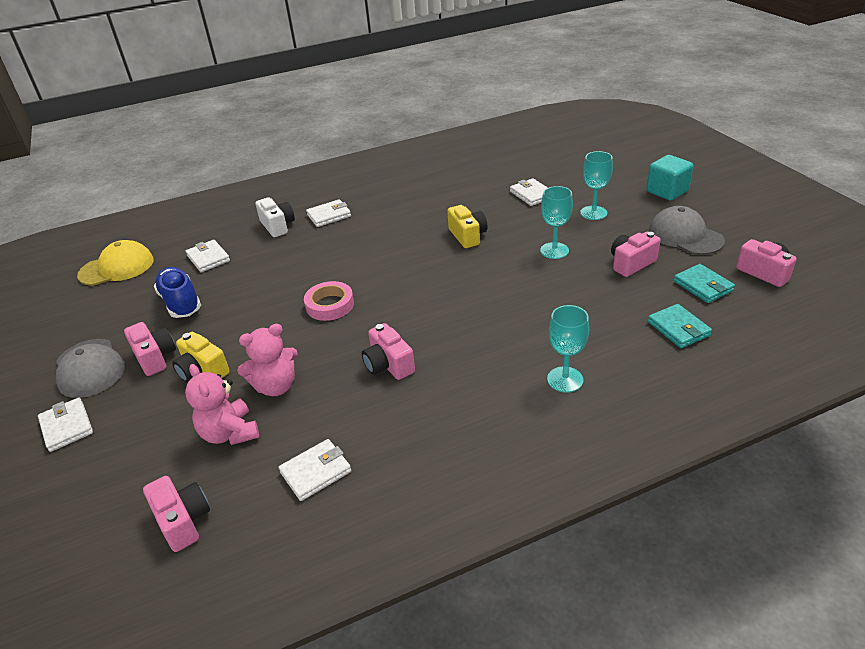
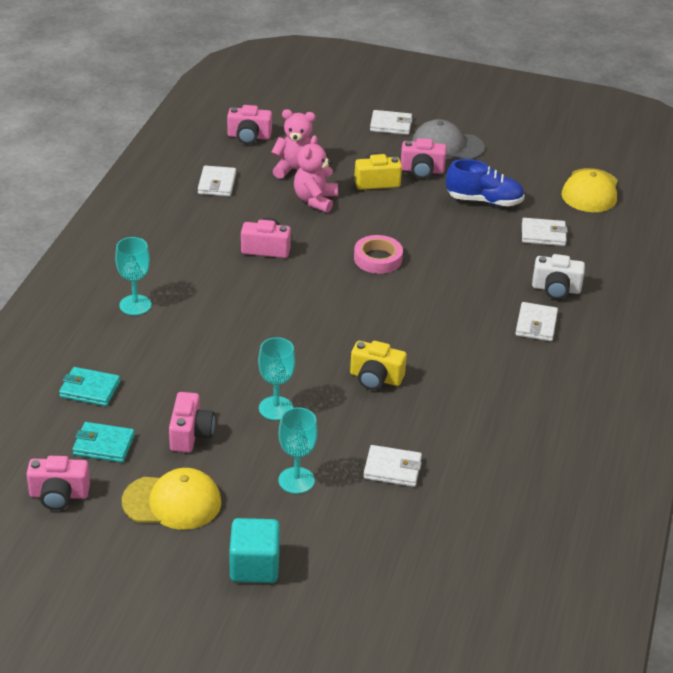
camera: 125 degrees right, 0 degrees up
(685, 236) = (172, 502): grey cap -> yellow cap

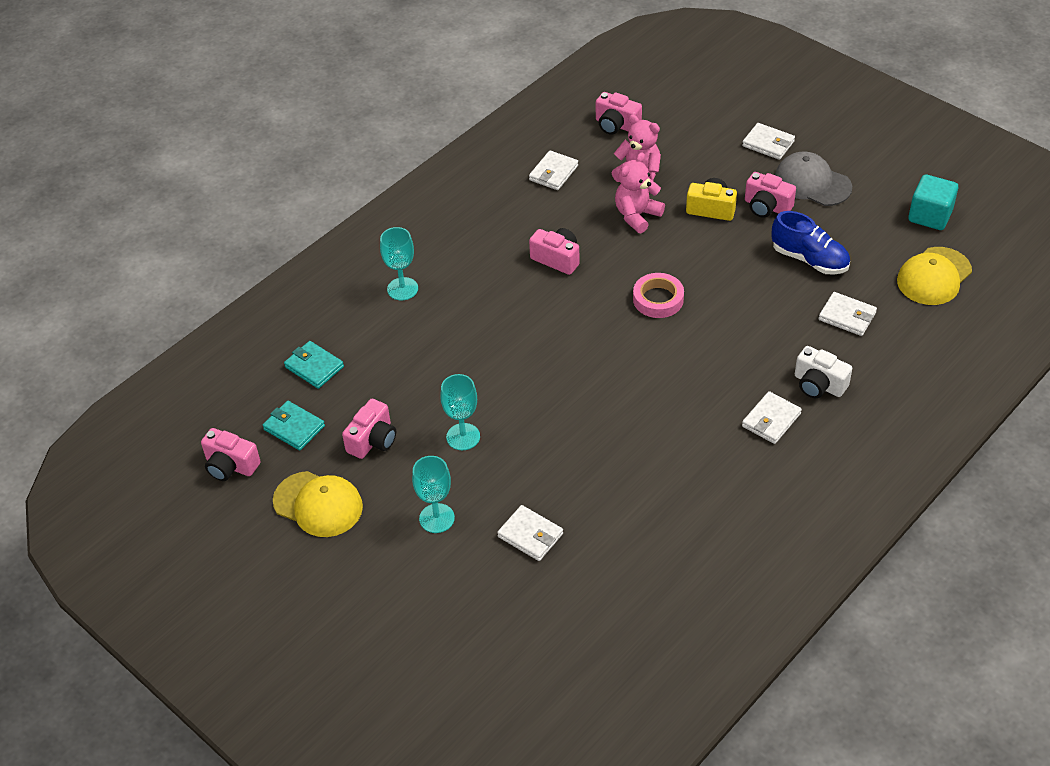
camera: 30 degrees right, 10 degrees up
(254, 566) = (350, 593): turquoise cube -> turquoise cube (930, 216)
(375, 378) = (574, 433): yellow camera -> none

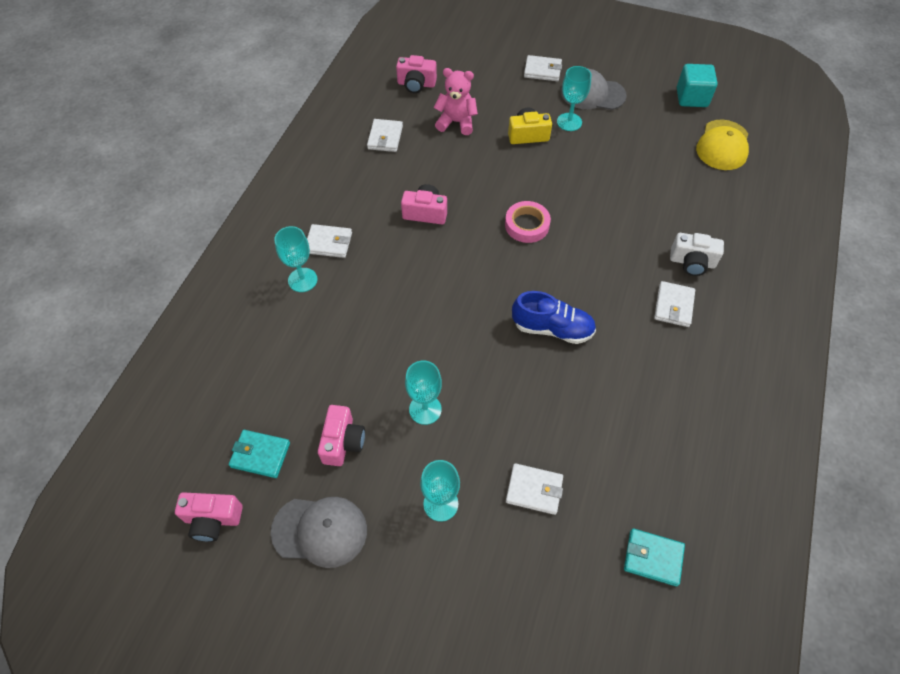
camera: 25 degrees left, 10 degrees up
(314, 367) = (253, 384): turquoise wallet -> turquoise wallet (653, 558)
(318, 504) = (320, 531): yellow cap -> grey cap
(637, 216) = (472, 156): pink teddy bear -> none
(767, 207) = (569, 122): pink camera -> turquoise goblet
(809, 259) = (625, 157): blue shoe -> blue shoe (552, 328)
(847, 316) = (679, 197): white wallet -> white wallet (329, 243)

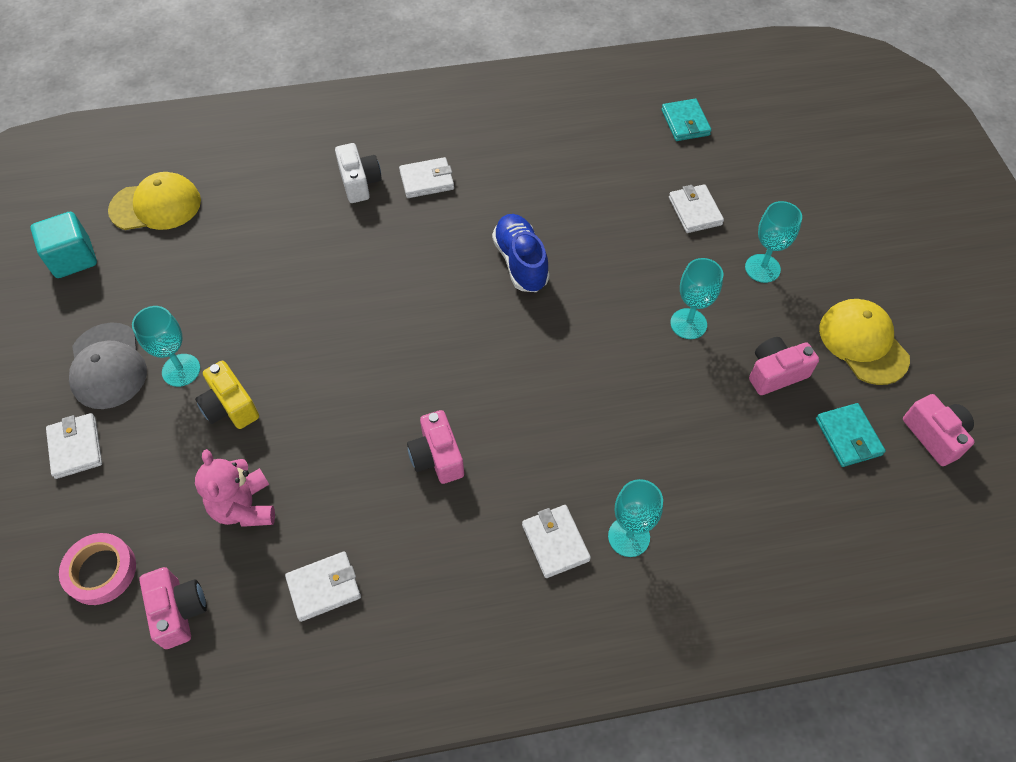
camera: 120 degrees left, 0 degrees up
(320, 531) = (863, 343): grey cap -> yellow cap
(527, 225) = (393, 341): pink tape -> pink tape (101, 571)

